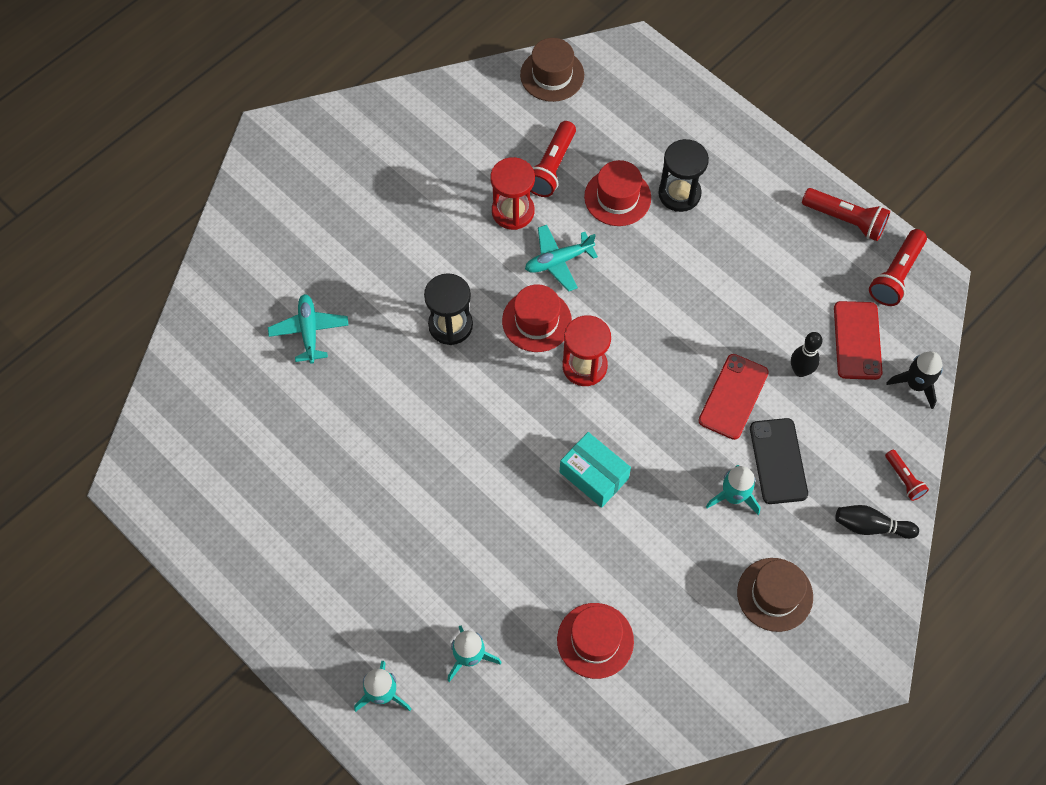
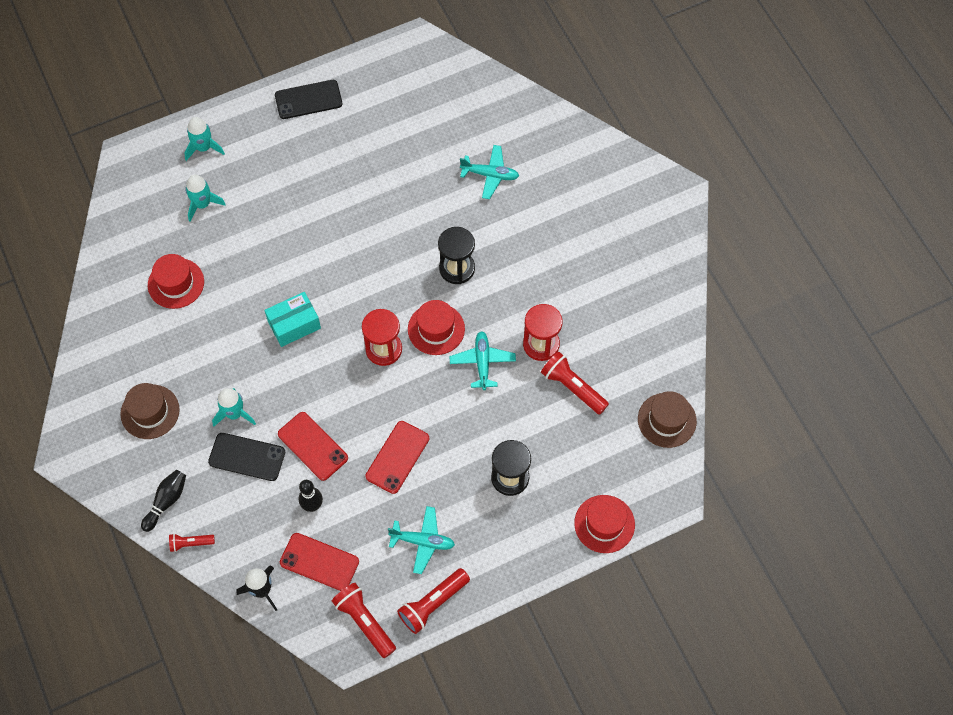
camera: 110 degrees right, 0 degrees up
(263, 587) = (308, 99): none -> black phone
(617, 197) = (525, 428): red hat -> red hat (604, 524)
(706, 307) = (397, 457): none -> red phone
(786, 251) = (423, 541): none -> turquoise plane

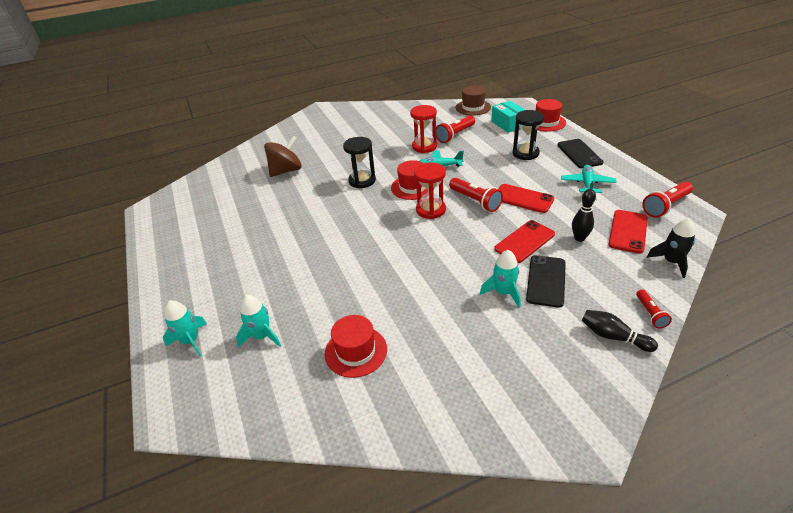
camera: 85 degrees left, 25 degrees down
(150, 412) = (513, 360): brown hat -> none
(294, 324) = (408, 260): turquoise box -> turquoise box (508, 124)
(308, 99) = (171, 267): black phone -> black phone (579, 154)
(433, 604) = (633, 178): red flashlight -> red flashlight (475, 201)
(490, 175) = (286, 171): turquoise plane -> brown spinning top

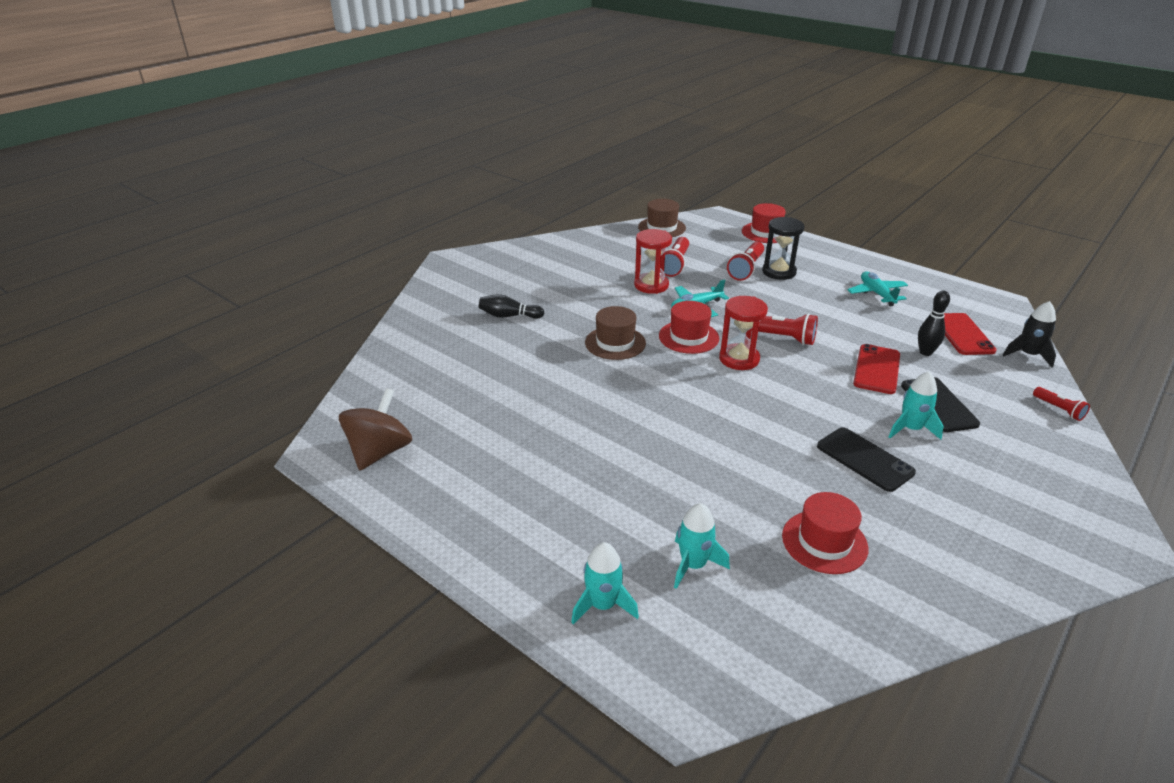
camera: 30 degrees left, 5 degrees down
(286, 171) = (491, 352): brown spinning top -> brown spinning top (380, 452)
(362, 181) = (615, 343): black hourglass -> brown hat
(508, 124) = (724, 241): turquoise box -> none
(523, 198) = (827, 323): red phone -> none
(579, 154) = (836, 262): black phone -> black phone (864, 459)
(613, 336) = (1051, 441): black bowling pin -> black bowling pin (509, 316)
(665, 206) = (970, 301): red flashlight -> red flashlight (746, 269)

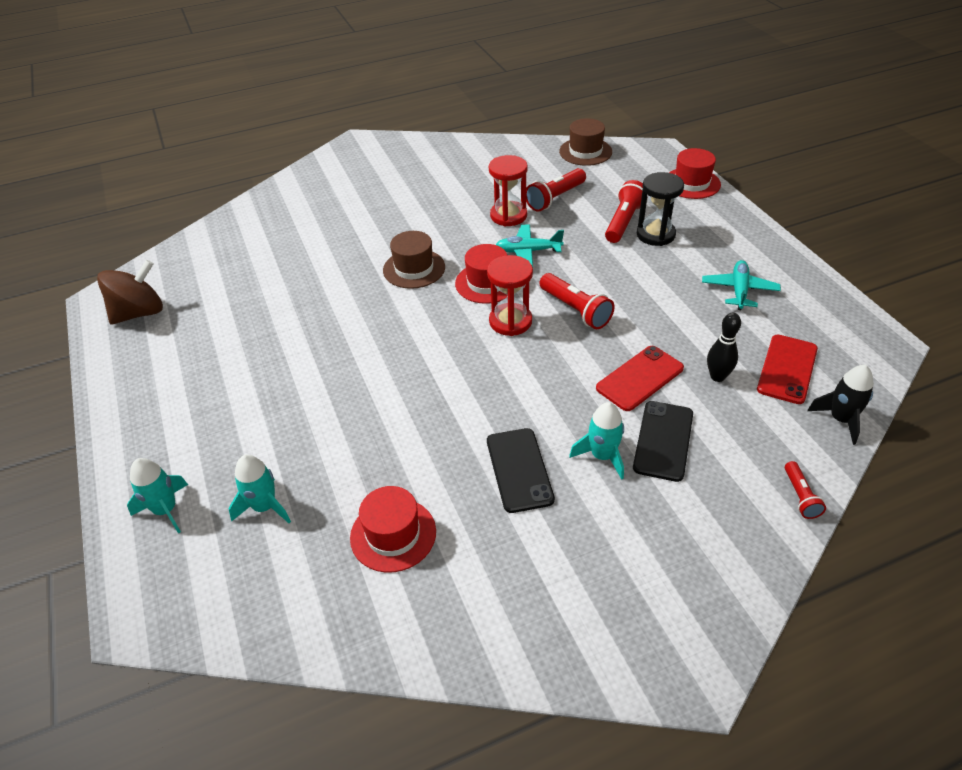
camera: 30 degrees right, 10 degrees up
(509, 316) = (351, 214): black bowling pin -> none
(746, 269) = (624, 222): red flashlight -> red flashlight turned 150 degrees clockwise

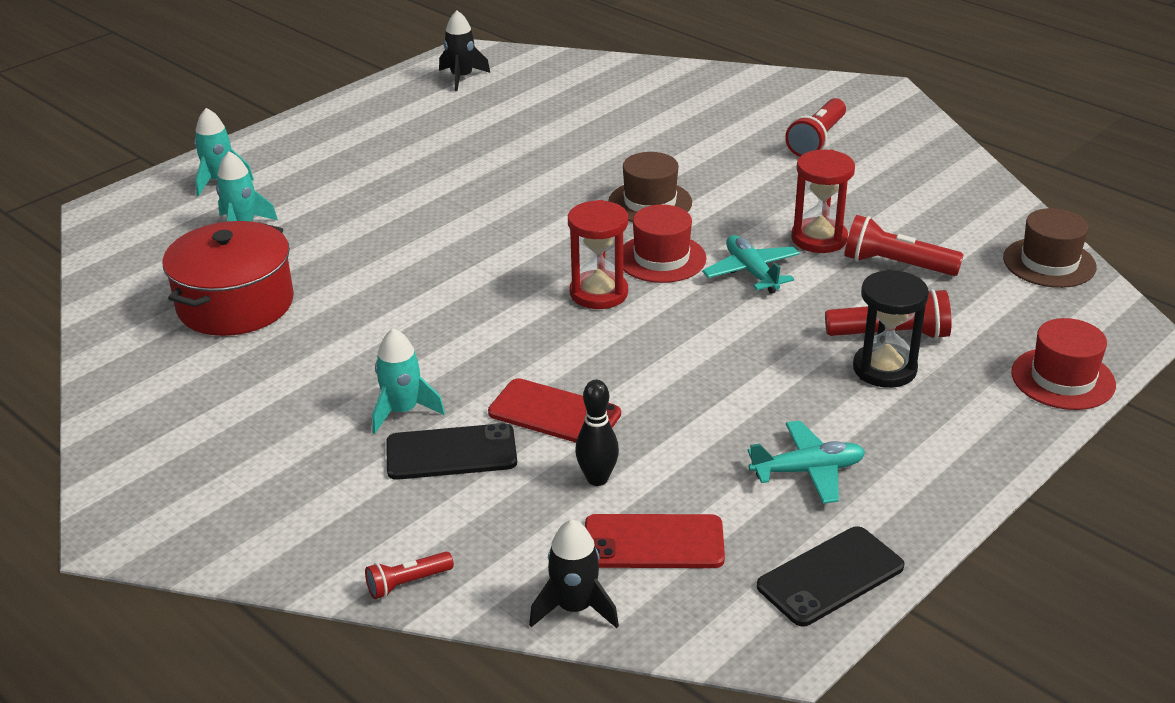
camera: 65 degrees right, 10 degrees down
(139, 313) = (462, 77): brown spinning top -> black rocket
(393, 534) = (236, 304): red hat -> red pot
(519, 470) = (354, 358): black phone -> black phone (830, 576)
(575, 310) = (656, 336): red flashlight -> red flashlight (817, 140)

